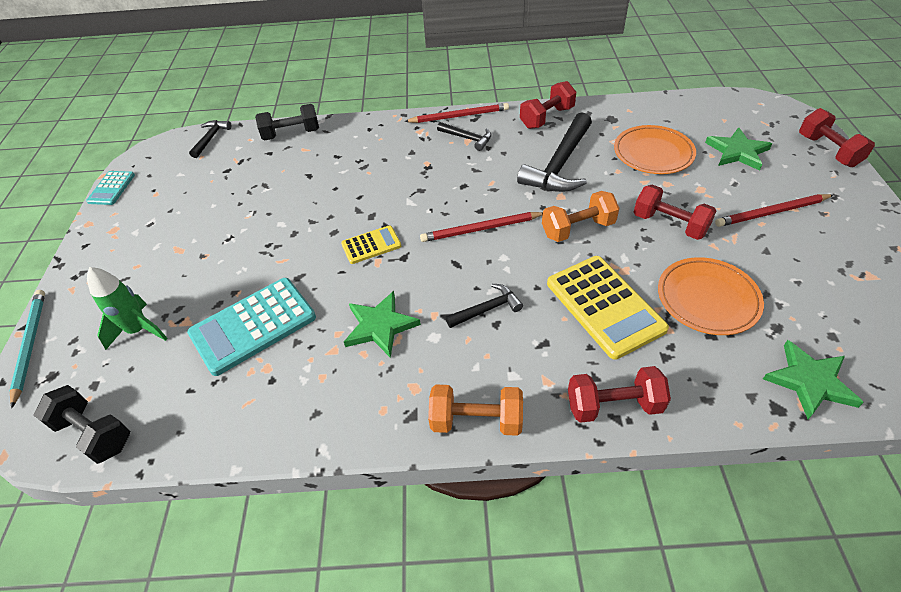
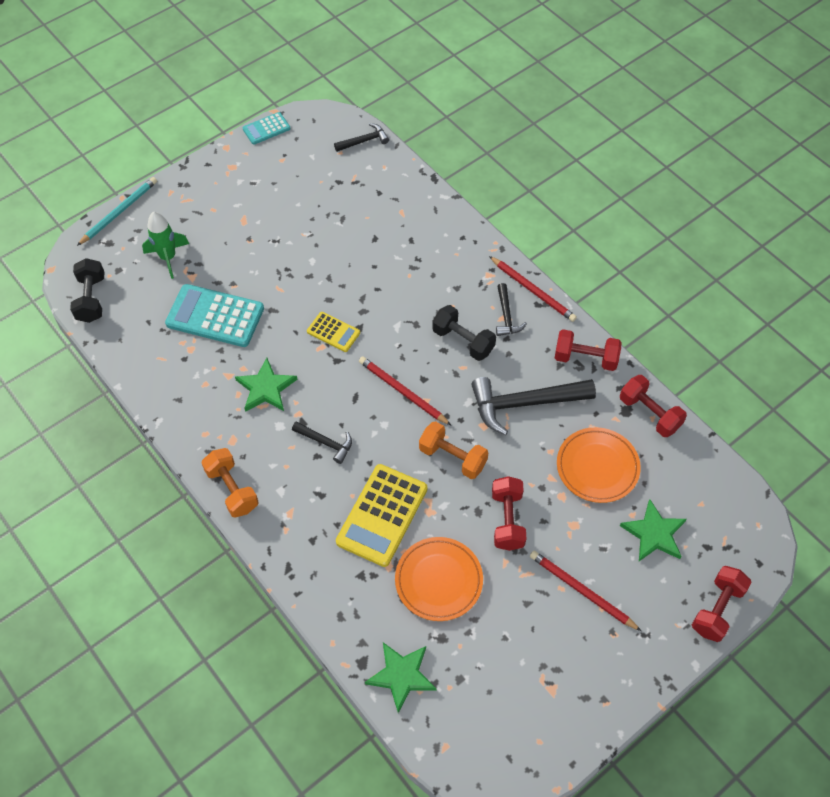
camera: 50 degrees right, 10 degrees up
(291, 134) = (412, 189): black dumbbell -> black dumbbell (463, 341)
(613, 405) = (297, 562): red dumbbell -> red dumbbell (649, 413)

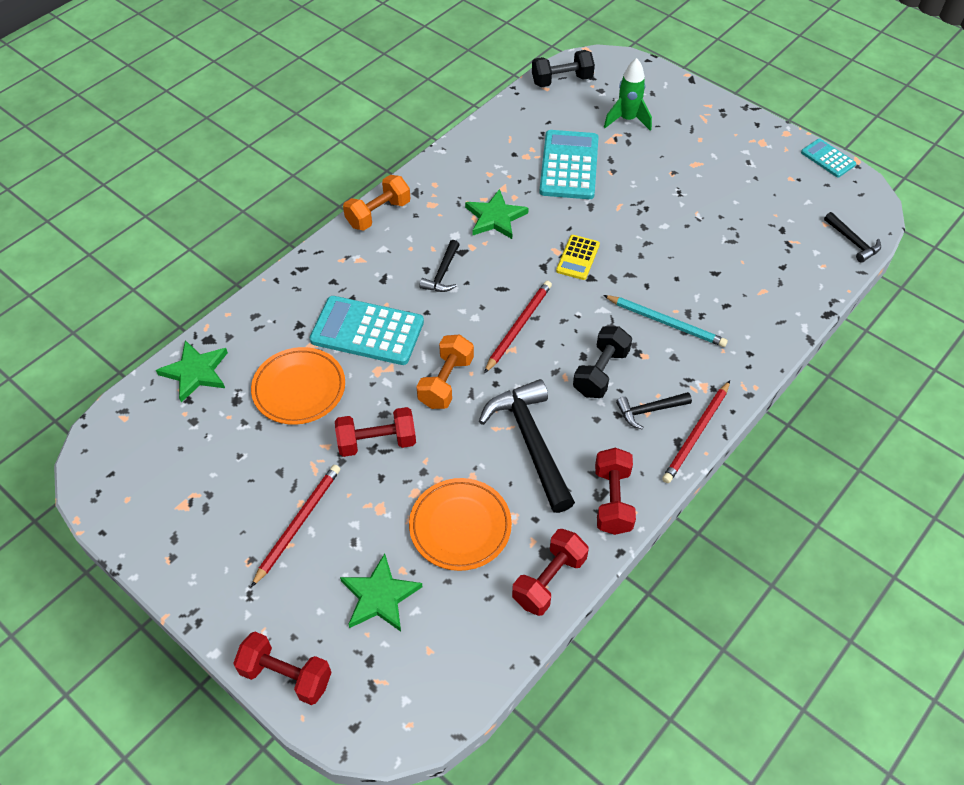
camera: 80 degrees right, 5 degrees down
(119, 212) = (669, 76): turquoise pencil -> turquoise pencil (666, 322)
(382, 515) = (367, 331): yellow calculator -> turquoise calculator

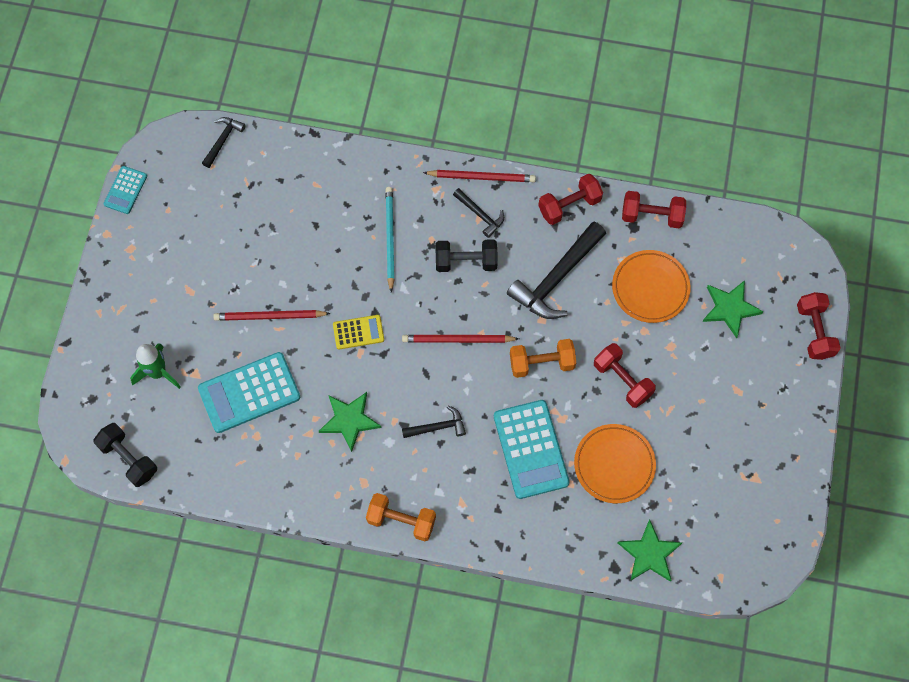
camera: 120 degrees left, 15 degrees up
(298, 523) = (717, 391): red pencil -> red pencil (269, 316)

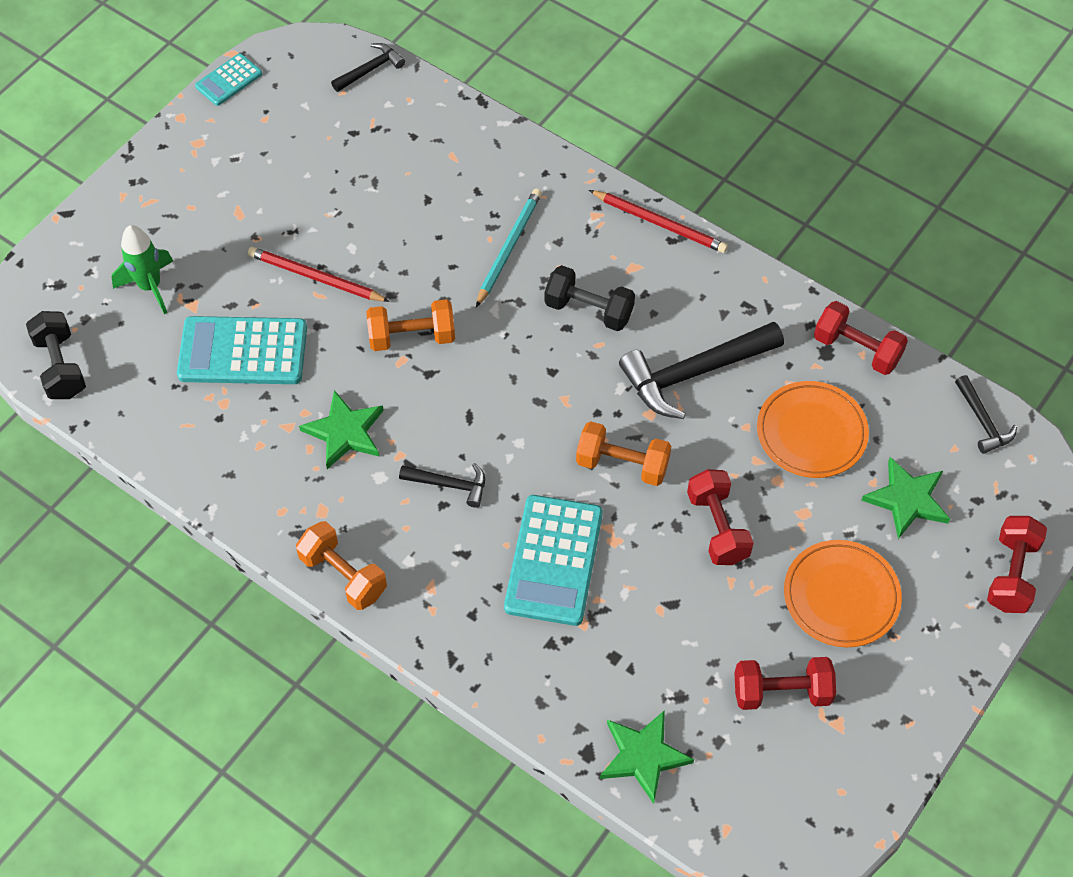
camera: 25 degrees right, 10 degrees down
(358, 332) = (412, 337): yellow calculator -> orange dumbbell
(457, 340) = (530, 394): red pencil -> none
(480, 215) = (635, 264): black hammer -> black hammer (982, 421)
(569, 205) = (754, 297): red dumbbell -> red dumbbell (781, 692)
(614, 465) = (653, 625): orange plate -> orange plate (841, 596)

